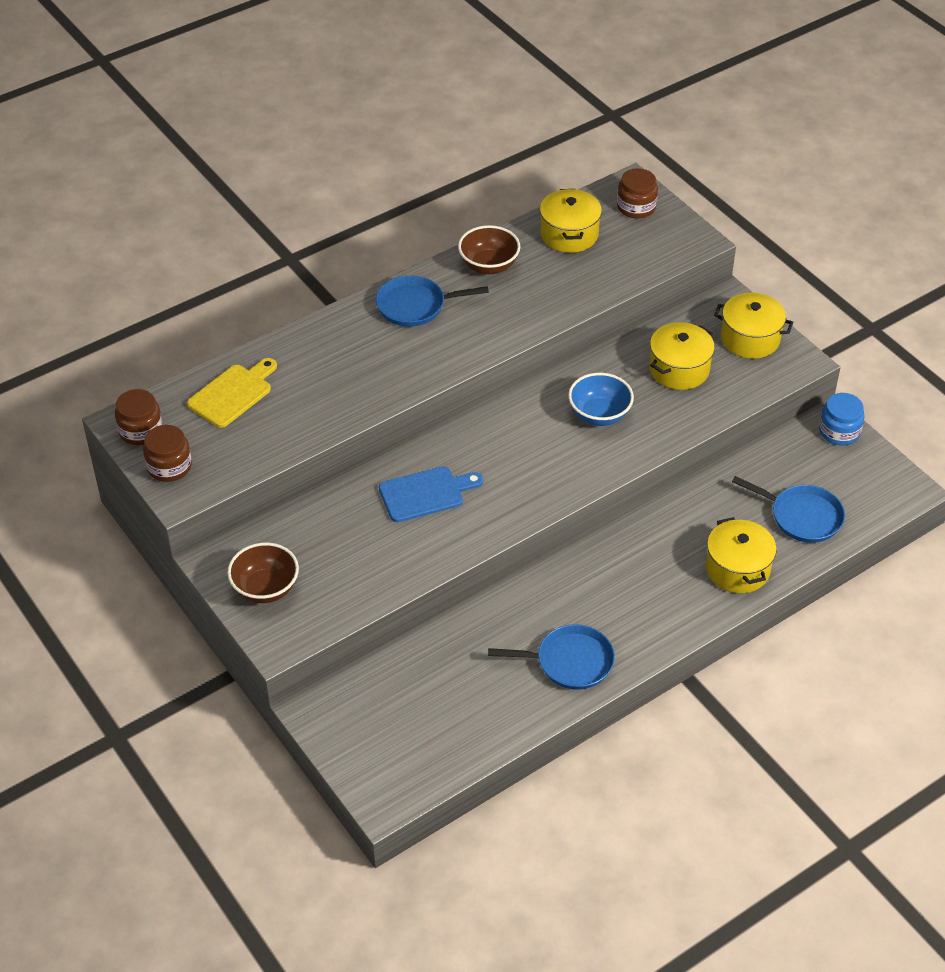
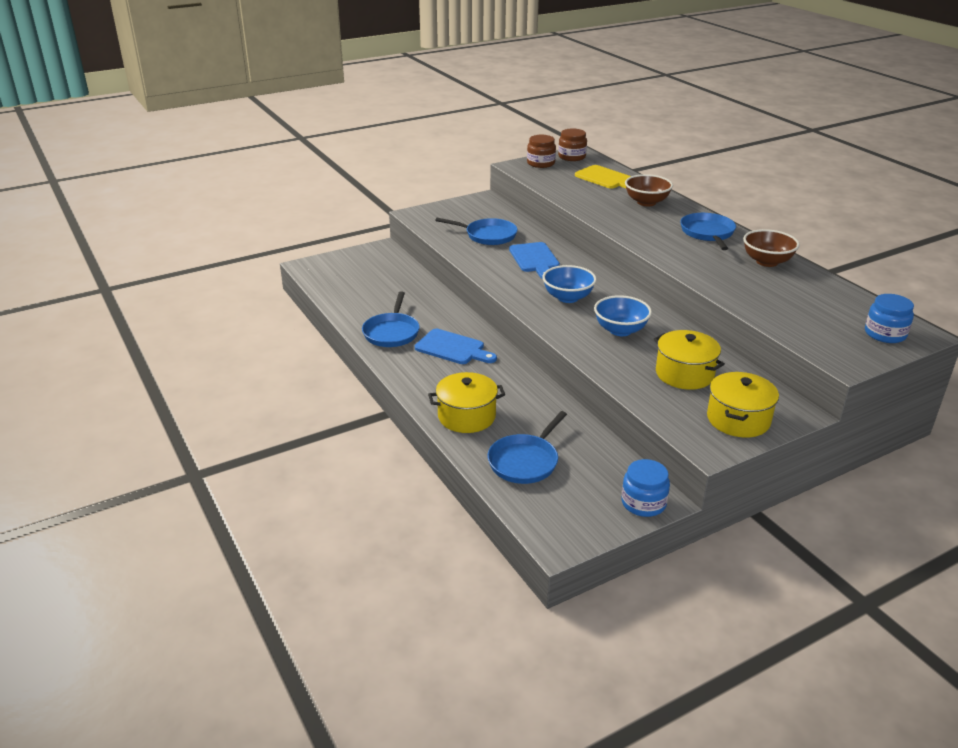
camera: 95 degrees right, 15 degrees down
(265, 588) = (459, 211): brown bowl -> brown bowl (646, 202)
(353, 548) = (488, 235): none -> blue pan
(528, 460) = (568, 297): none -> blue bowl
(569, 234) = (825, 298): yellow pot -> none
(598, 594) = (453, 348): none -> blue cutting board
(636, 207) = (885, 334): brown jar -> blue jar

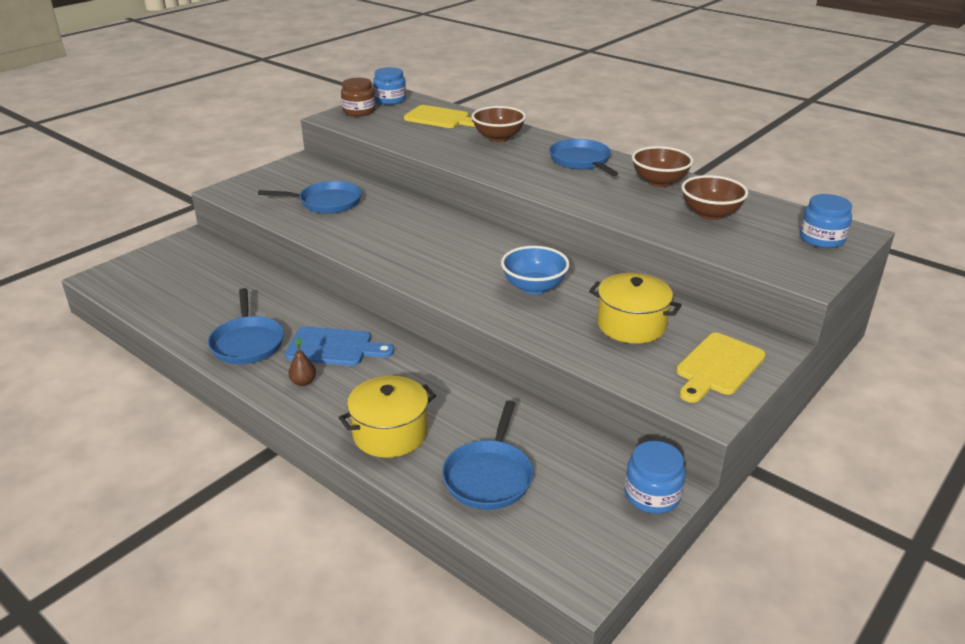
camera: 20 degrees left, 0 degrees up
(420, 368) = (303, 382): none -> brown pear
(535, 259) = (395, 221): blue cutting board -> none
(568, 297) = (455, 259): blue bowl -> none
(572, 157) = (390, 100): brown jar -> blue jar
(738, 419) = (718, 367): yellow pot -> yellow cutting board
(795, 296) = (710, 214): none -> brown bowl

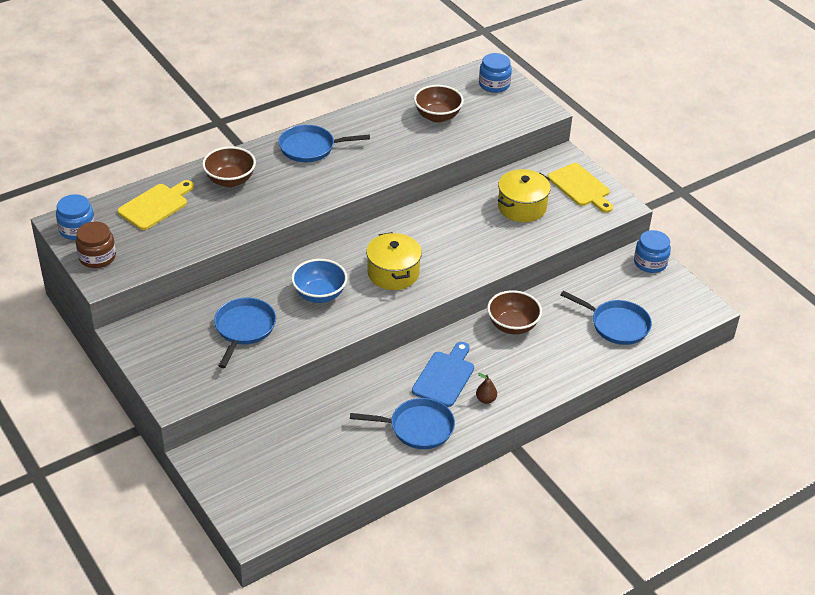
camera: 75 degrees left, 10 degrees up
(390, 433) = (561, 362): yellow pot -> yellow pot (393, 273)
(534, 287) = (454, 238): blue bowl -> blue bowl (319, 294)
(659, 182) = (372, 121): brown bowl -> brown bowl (512, 326)

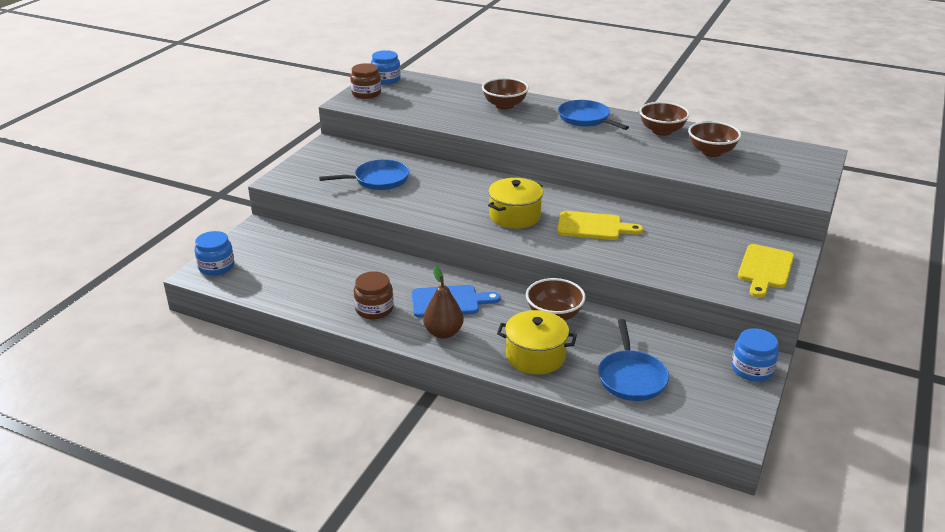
camera: 60 degrees right, 10 degrees down
(156, 205) = (442, 92): yellow cutting board -> yellow cutting board (593, 226)
(319, 294) = (450, 195): blue bowl -> none
(377, 120) = (661, 131): none -> brown bowl
(417, 428) = (374, 309): blue pan -> brown jar
(486, 399) = (443, 333): brown pear -> brown pear, size x1.78
(494, 84) = (801, 162): blue jar -> blue jar (216, 266)
(522, 207) = (687, 247): yellow pot -> yellow pot (535, 356)

